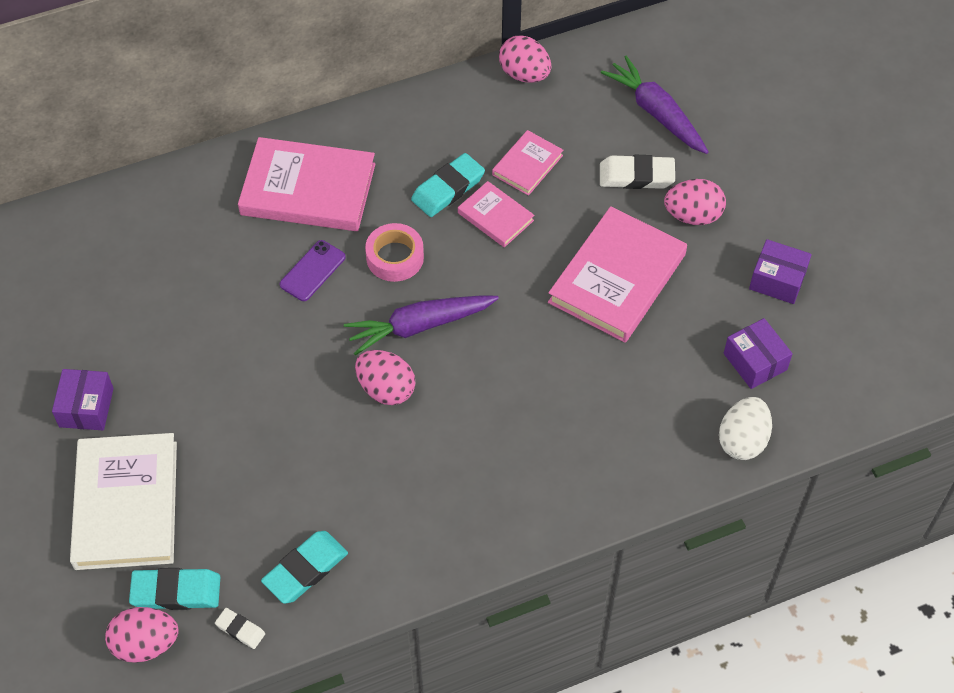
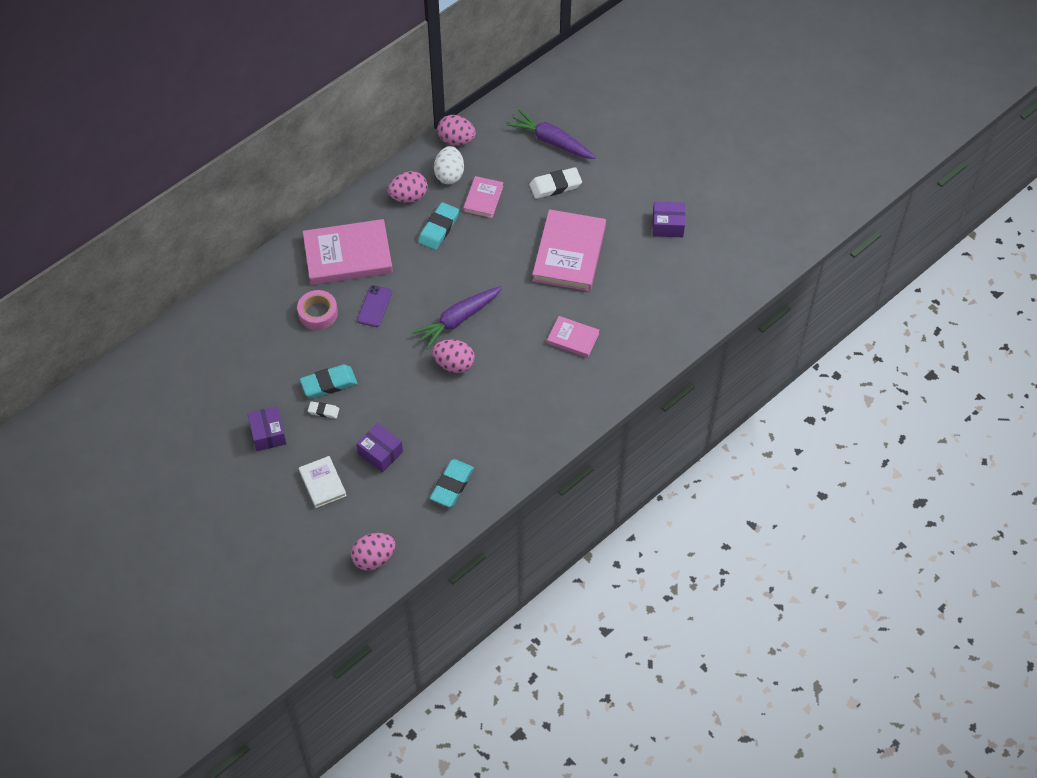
camera: 20 degrees left, 0 degrees up
(126, 505) = (322, 483): white book -> white book, size x0.52
(176, 592) = (378, 523): turquoise eraser -> turquoise eraser (329, 383)
(240, 629) = (428, 532): white eraser -> white eraser (323, 411)
(395, 257) = (423, 282): pink tape -> pink tape (318, 313)
(495, 217) = (477, 237): pink book -> pink book (573, 338)
(693, 215) = (600, 200): pink egg -> pink egg (408, 197)
(742, 440) = (683, 328): white egg -> white egg (449, 175)
(755, 361) = (673, 279): purple box -> purple box (380, 453)

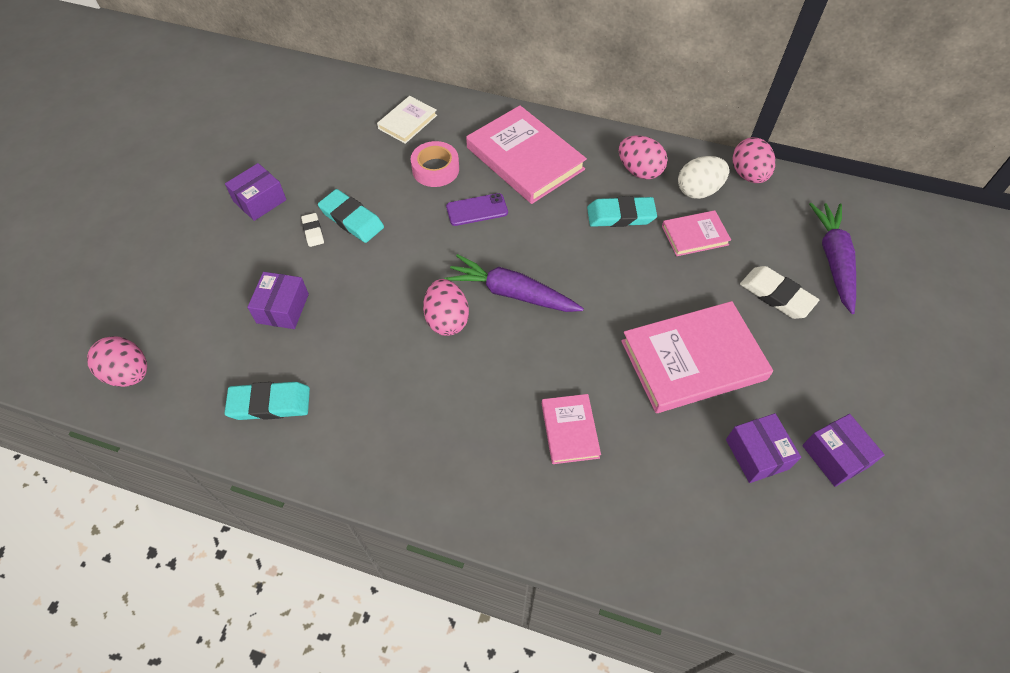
camera: 60 degrees right, 0 degrees up
(322, 483) = (216, 275): white book -> white book (407, 122)
(644, 259) = (757, 454): none -> purple box

